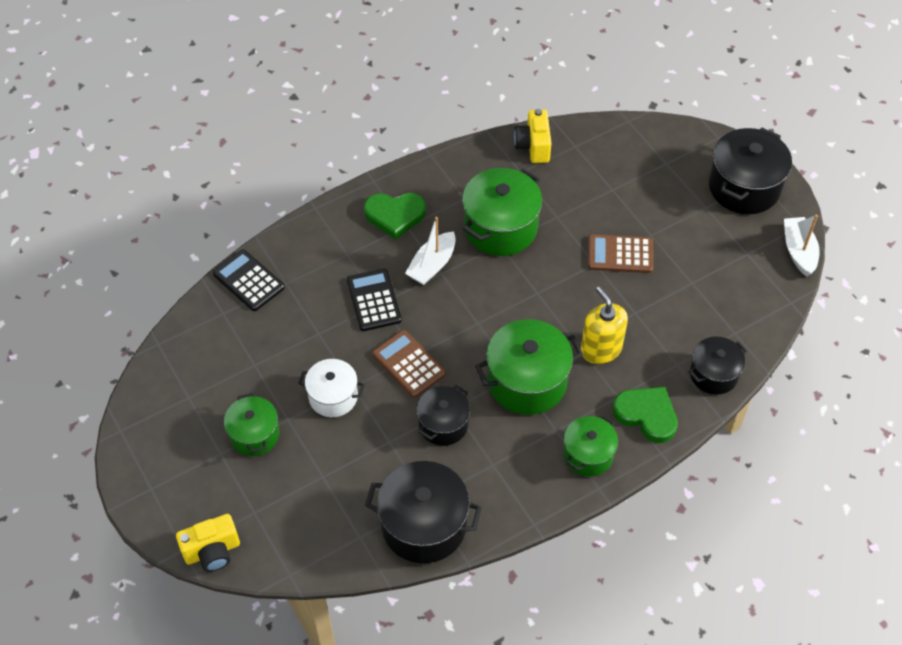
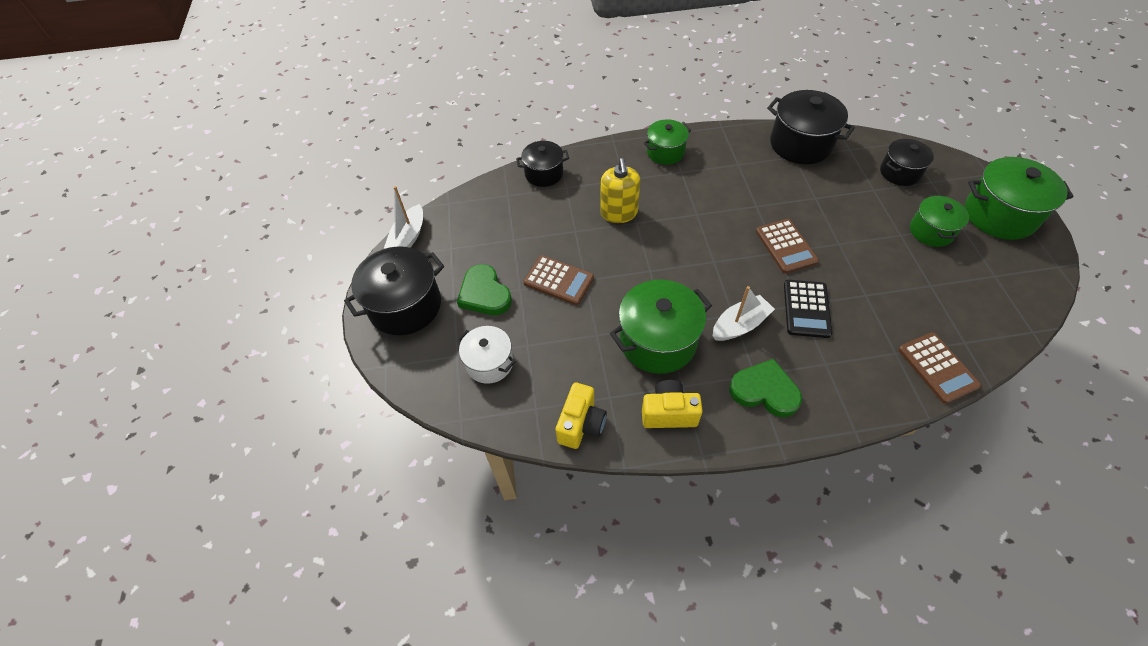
camera: 155 degrees left, 0 degrees up
(212, 551) = (965, 167): yellow camera -> yellow camera (668, 413)
(248, 281) = (937, 368): black calculator -> brown calculator
(333, 397) = (858, 240): white pot -> white pot (489, 363)
(443, 424) = (768, 197): black pot -> black pot (900, 172)
(527, 381) = (690, 207): green pot -> green pot (999, 215)
(646, 415) = (609, 163): green heart -> green heart (484, 294)

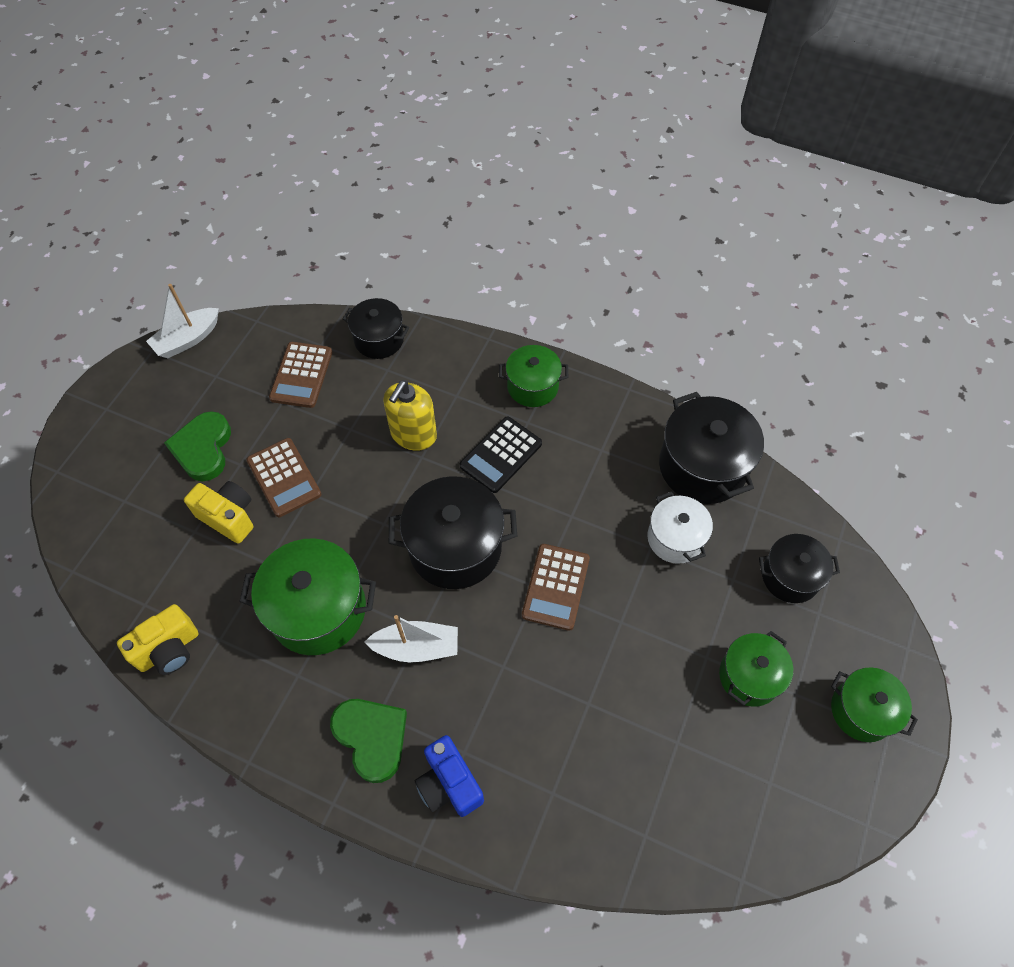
camera: 30 degrees right, 5 degrees up
(405, 306) = (123, 416): black pot -> black pot (455, 547)
(489, 363) = (145, 528): white pot -> white pot (675, 538)
(668, 413) = (258, 695): yellow camera -> yellow camera (228, 517)
(806, 309) = (505, 676): black calculator -> black calculator (501, 455)
(835, 386) = (449, 783): none -> blue camera
(937, 368) = (581, 842): brown calculator -> brown calculator (301, 375)
(999, 215) = (861, 711): green pot -> green pot, size x0.61

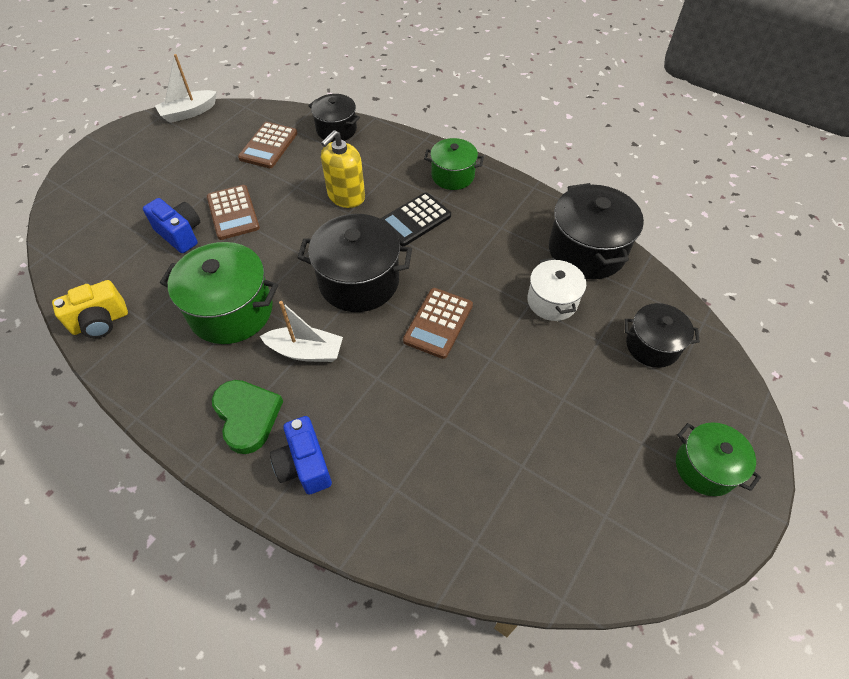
camera: 10 degrees right, 5 degrees down
(203, 448) = (176, 185): green heart -> none
(228, 517) = (180, 234): yellow camera -> blue camera
(749, 676) = (600, 421): green pot -> none

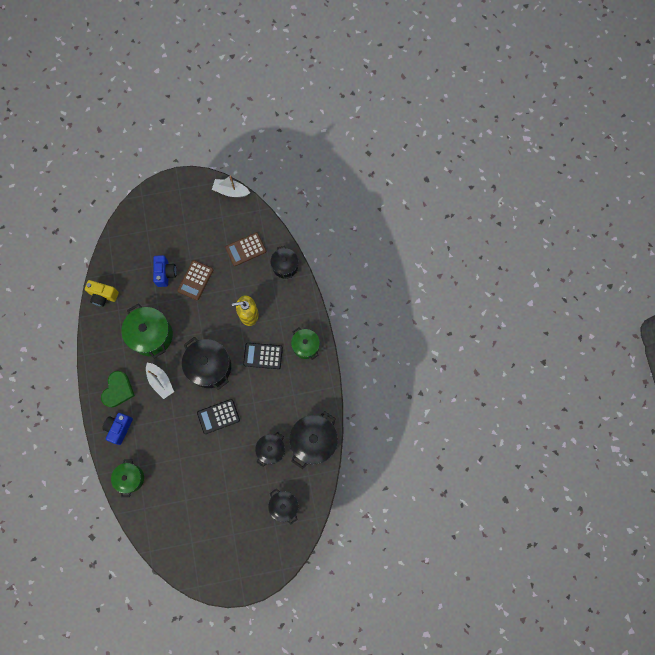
camera: 45 degrees right, 20 degrees up
(438, 323) = (218, 416): brown calculator -> black calculator
(552, 301) = (271, 450): white pot -> black pot
(705, 467) = (243, 563): green pot -> green pot (130, 478)

